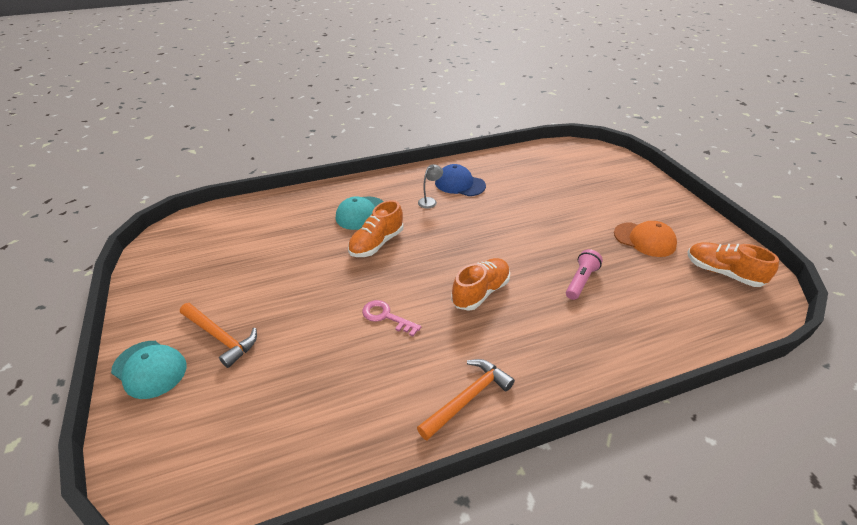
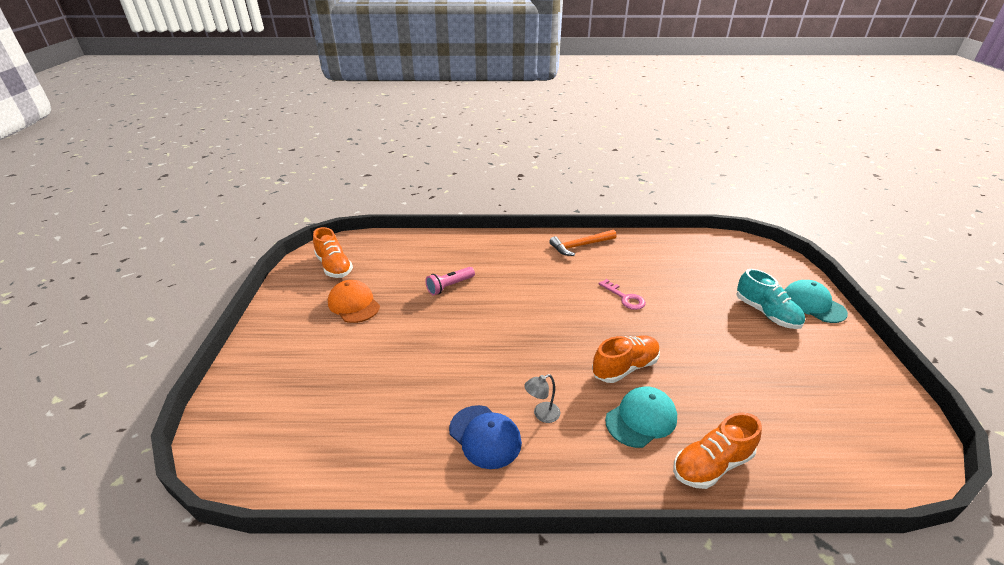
camera: 160 degrees left, 5 degrees down
(220, 337) = (766, 313): orange hammer -> turquoise shoe
(480, 292) = (538, 297): orange shoe -> orange shoe (711, 464)

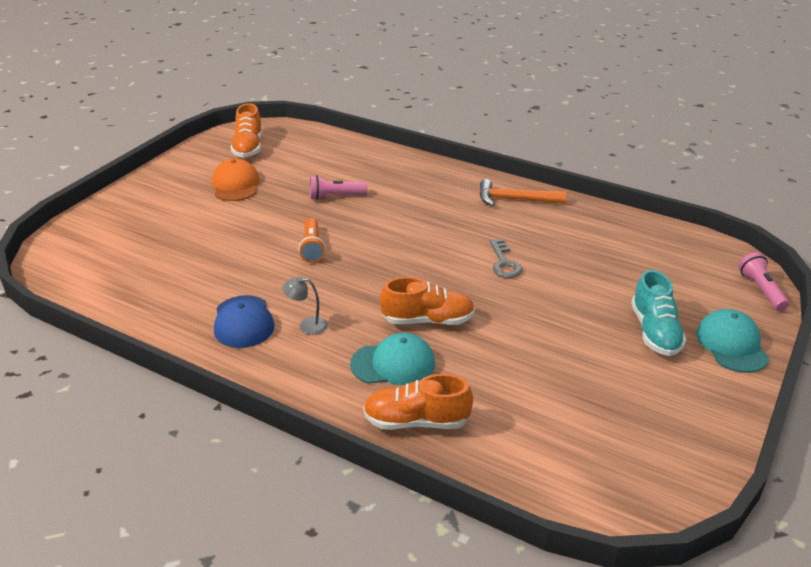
camera: 30 degrees right, 0 degrees up
(475, 339) = (312, 248): none -> orange flashlight
(624, 297) = (504, 263): pink key -> grey key
(783, 260) = (761, 290): none -> pink flashlight

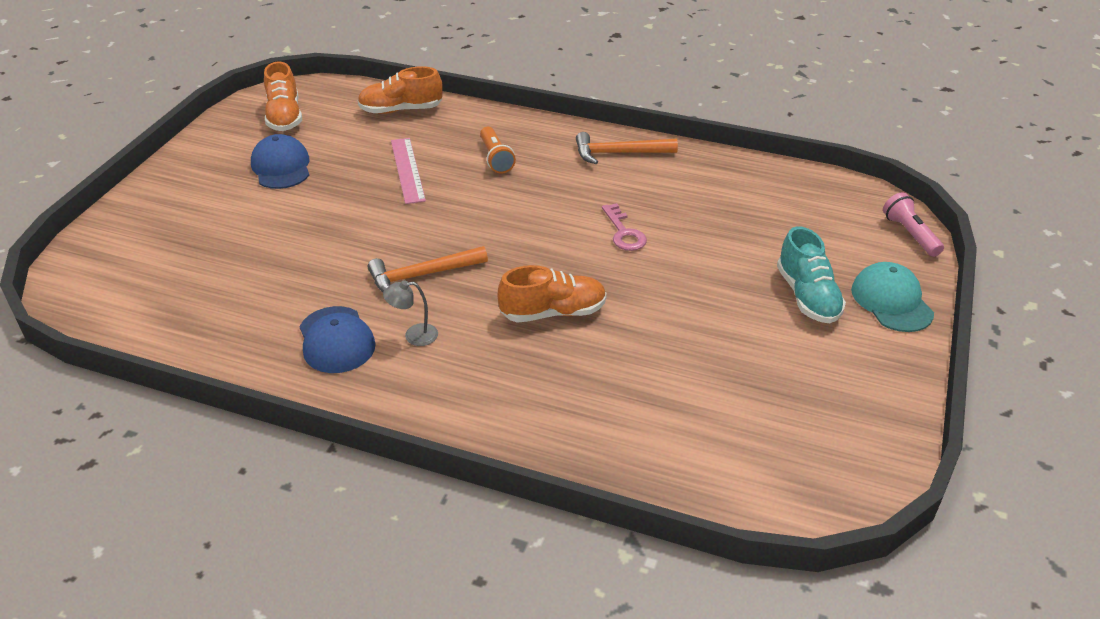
camera: 10 degrees left, 5 degrees up
(235, 185) = (281, 167): orange cap -> blue cap
(312, 248) = (396, 238): orange flashlight -> orange flashlight (496, 158)
(326, 279) = (422, 275): none -> orange hammer
(335, 196) = (407, 170): pink flashlight -> pink ruler
(393, 364) = (526, 370): turquoise cap -> none
(416, 421) = (568, 435): orange shoe -> orange shoe (401, 110)
(504, 263) = (624, 232): grey key -> pink key

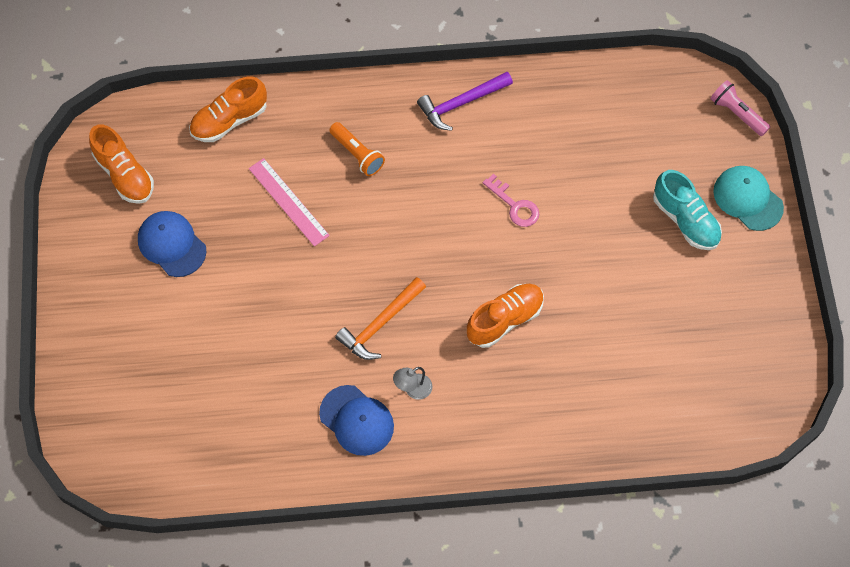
camera: 25 degrees left, 25 degrees up
(619, 153) = (461, 103): orange hammer -> purple hammer

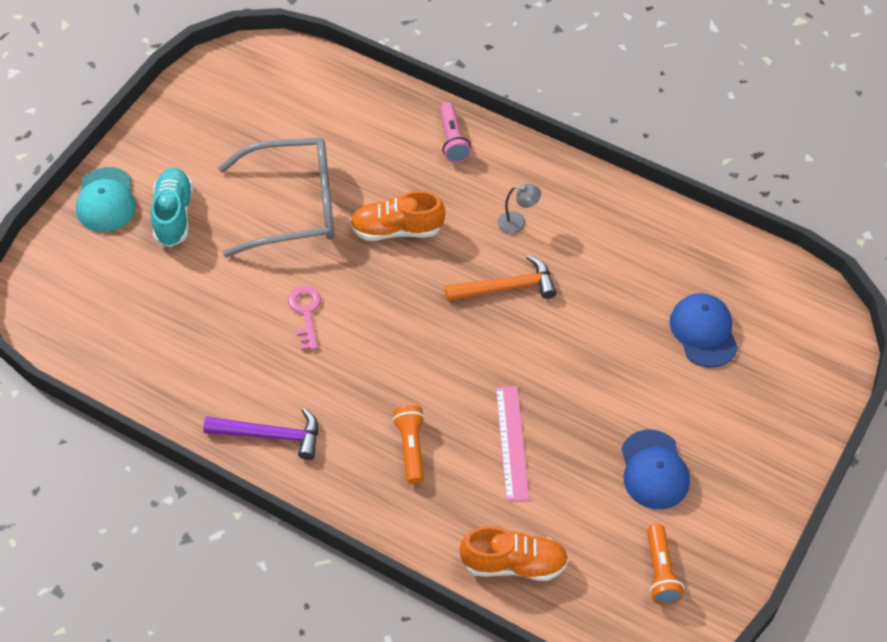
camera: 145 degrees left, 10 degrees down
(124, 174) = (661, 572): orange shoe -> orange flashlight
(357, 420) = (582, 228): blue cap -> blue cap (703, 332)
(603, 287) = (292, 206): none -> grey glasses
(736, 113) = (36, 271): pink flashlight -> pink flashlight (452, 140)

